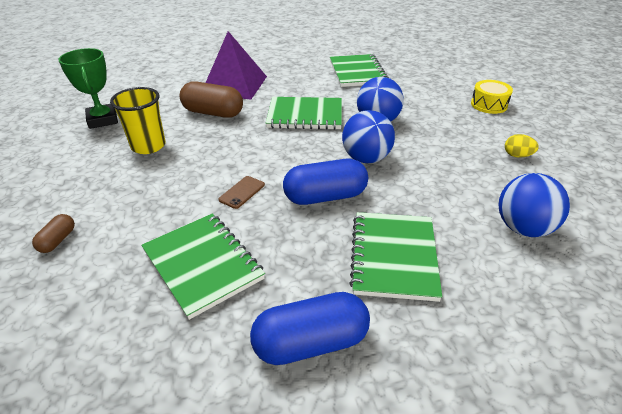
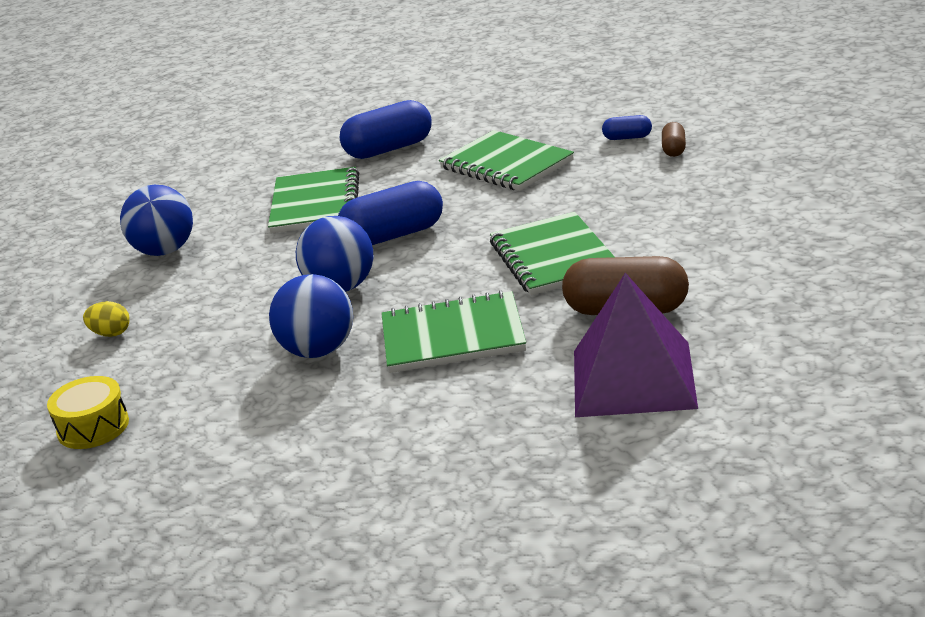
camera: 175 degrees right, 10 degrees down
(72, 273) = (627, 138): none -> blue capsule
(103, 120) = (813, 262): green trophy -> none
(148, 146) = (683, 242): yellow cup -> none
(242, 192) = (502, 220): brown phone -> none
(357, 72) = (358, 471): green notebook -> green notebook (554, 258)

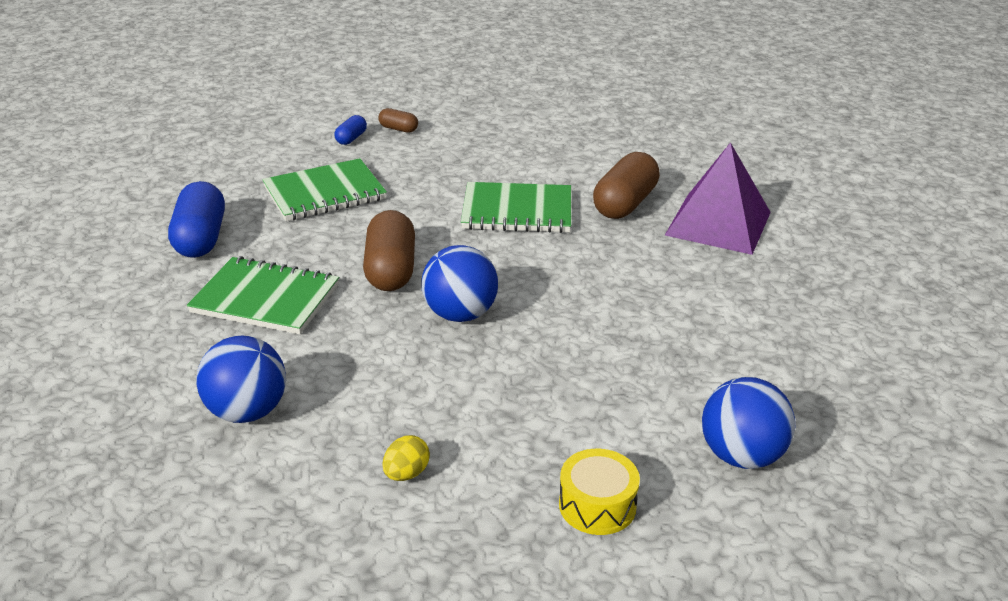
camera: 75 degrees left, 5 degrees up
(318, 351) = (565, 345): blue ball -> blue ball (741, 455)
(394, 235) = (390, 270): blue capsule -> brown capsule
(453, 337) = (600, 277): green notebook -> none

